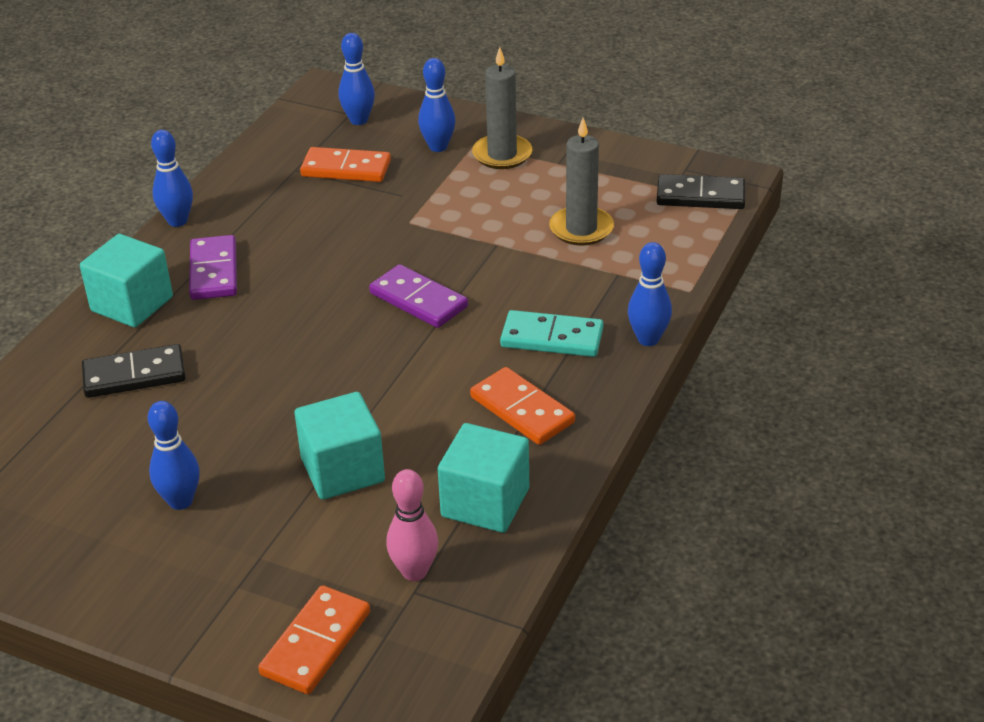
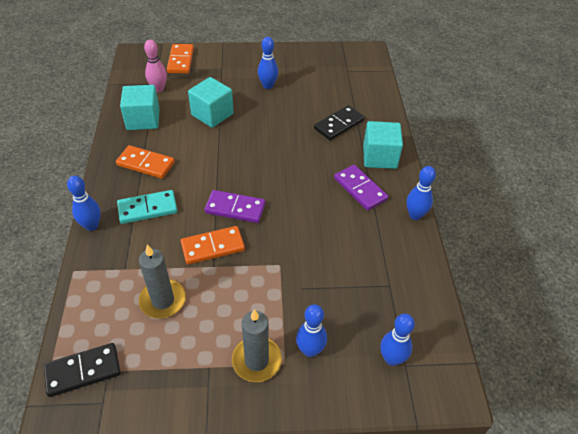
camera: 150 degrees right, 10 degrees up
(346, 169) = (357, 299): orange domino -> orange domino (213, 247)

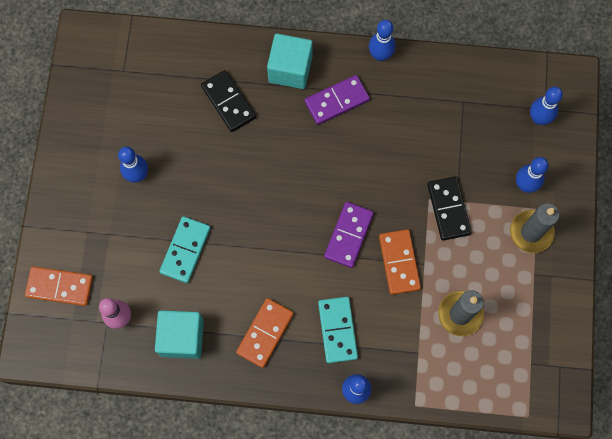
camera: 80 degrees left, 25 degrees up
(83, 371) = (529, 386): black domino -> black domino (448, 209)
(212, 114) = (185, 250): turquoise cube -> turquoise domino

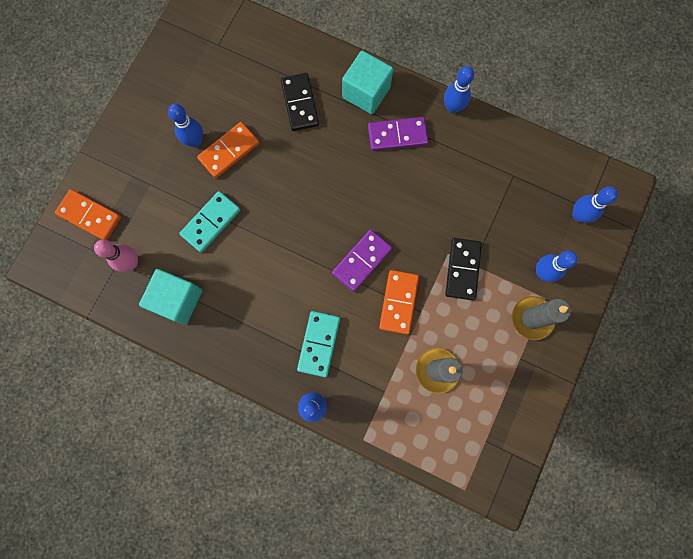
camera: 20 degrees right, 5 degrees up
(265, 333) = (252, 322): orange domino -> orange domino (229, 151)

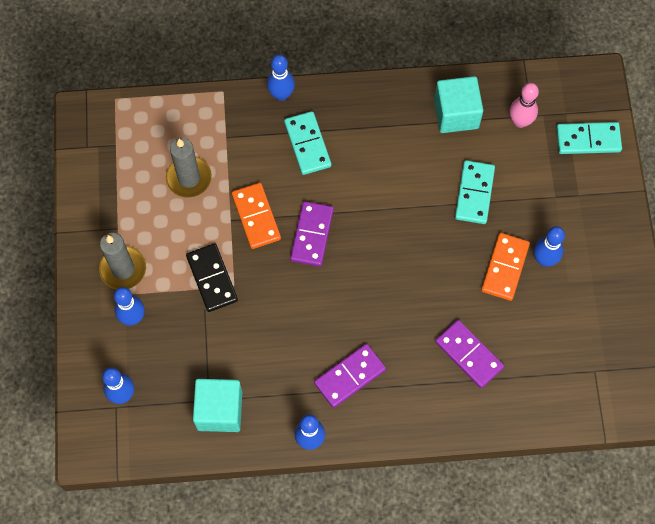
camera: 150 degrees right, 10 degrees down
(89, 216) = (588, 139): orange domino -> turquoise domino
(299, 103) = (469, 354): black domino -> purple domino
(366, 92) = (409, 404): turquoise cube -> turquoise cube (219, 410)

